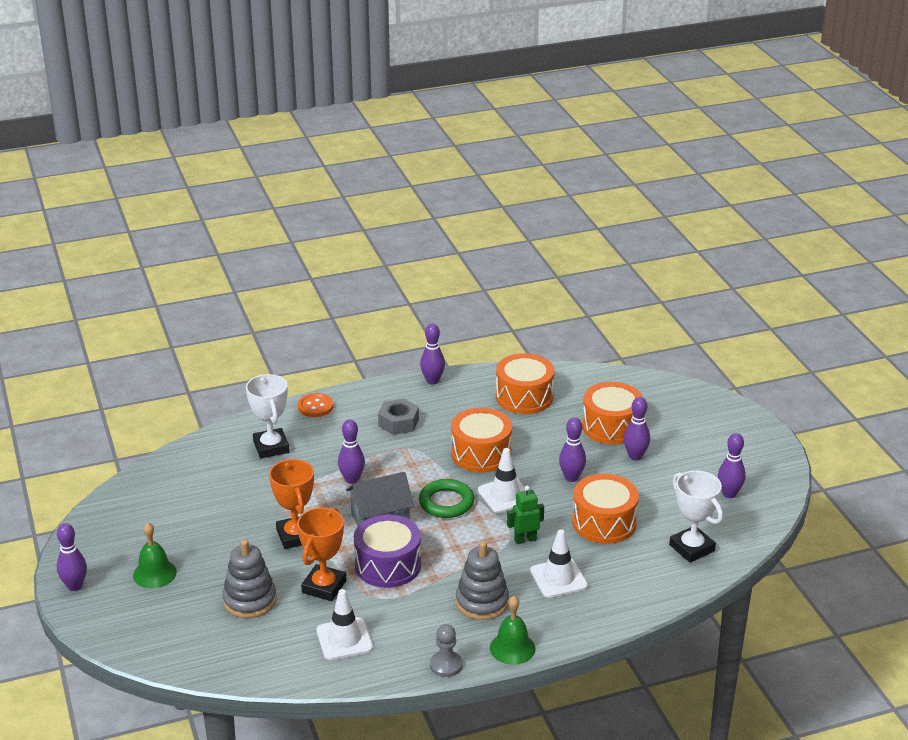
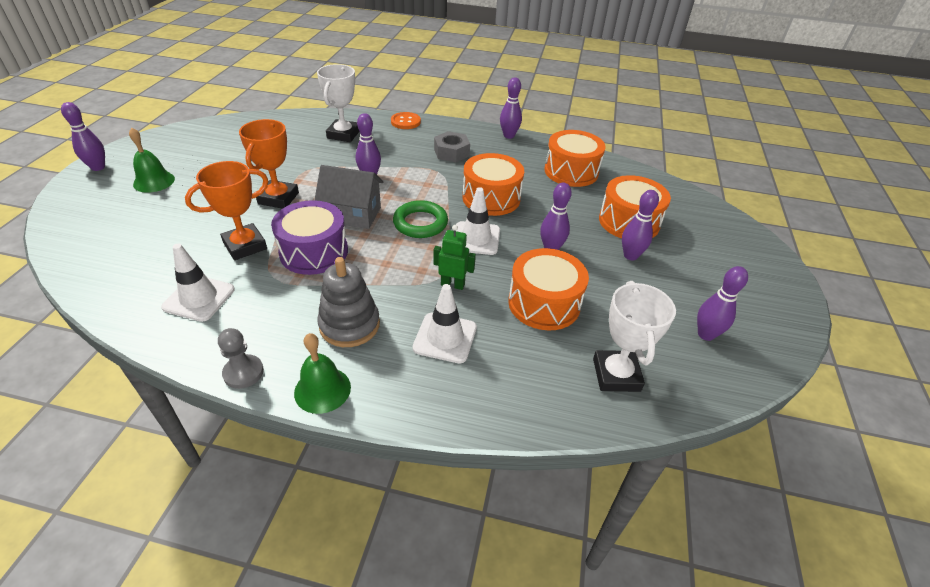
camera: 30 degrees right, 10 degrees up
(250, 600) = (181, 230): grey stacking toy -> none

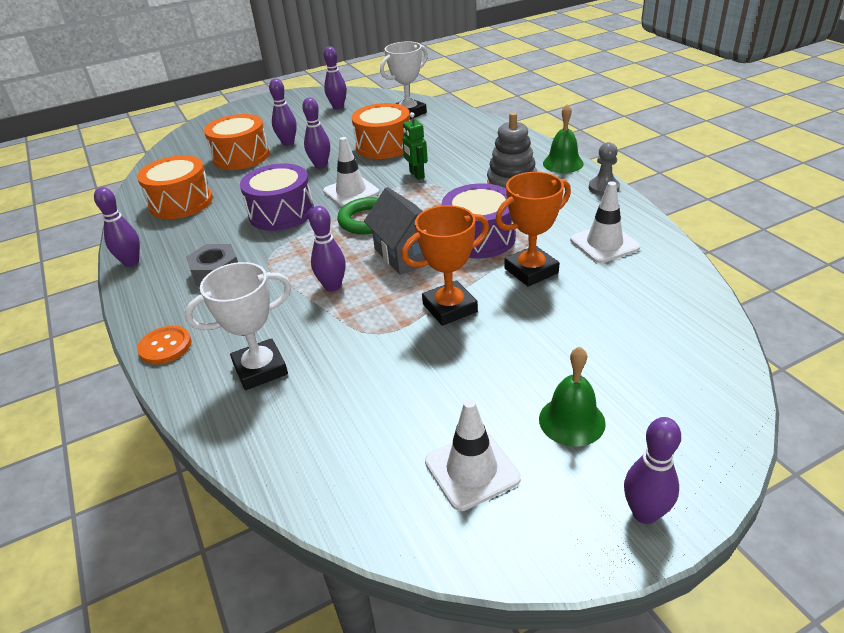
camera: 125 degrees left, 5 degrees down
(245, 246) = (531, 271): orange trophy -> orange trophy turned 45 degrees counterclockwise
(445, 338) = (465, 155): white traffic cone -> white traffic cone (472, 470)
(491, 198) = (281, 213): orange drum -> purple drum

